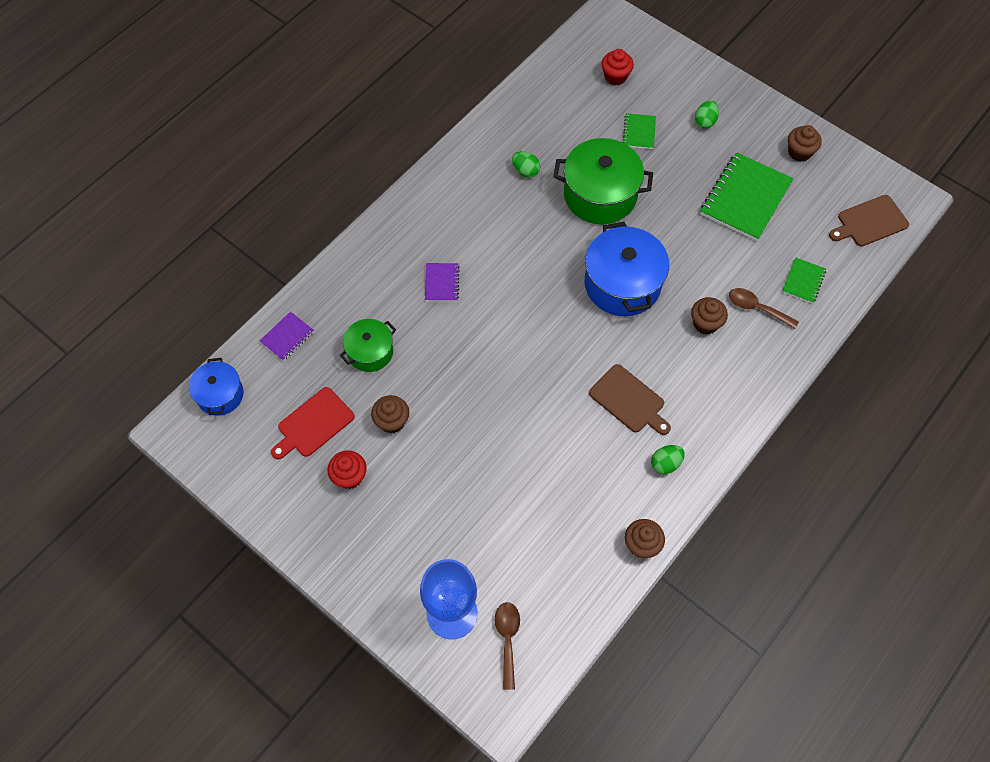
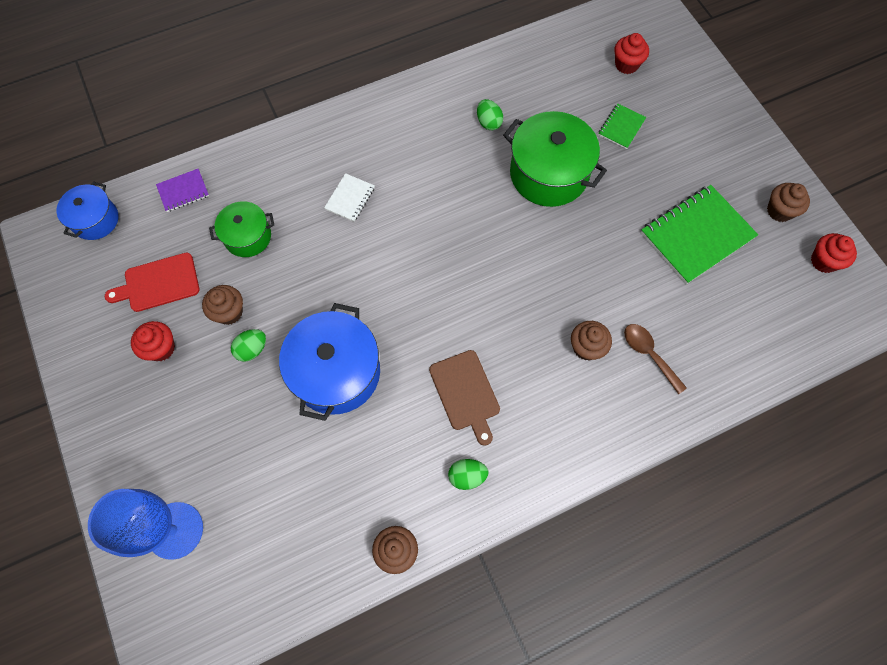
camera: 25 degrees right, 5 degrees up
(442, 283) = (350, 198): purple notebook -> white notebook
(507, 639) = (211, 584): brown spoon -> none
(622, 284) = (523, 271): blue pot -> blue pot (336, 372)
(705, 121) = (695, 142): green egg -> green egg (252, 349)
(803, 281) = (714, 347): green notebook -> none
(852, 179) = (824, 261): none -> red cupcake
(870, 222) = (820, 314): brown cutting board -> none

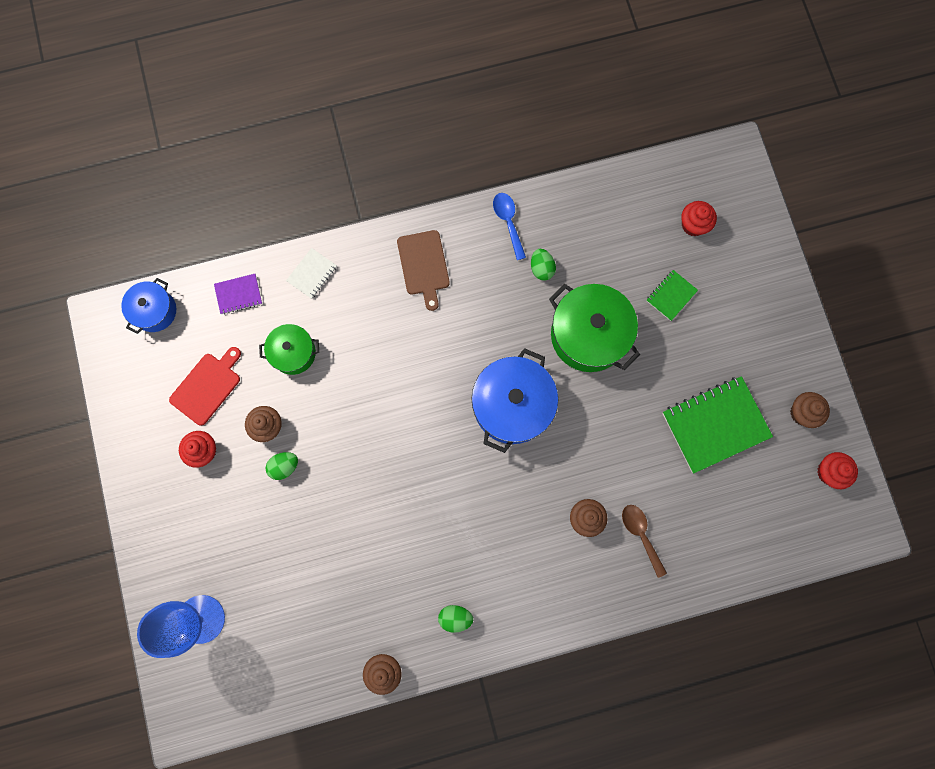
camera: 10 degrees right, 10 degrees up
(158, 283) = (207, 386): red cutting board -> red cutting board turned 135 degrees clockwise
(336, 372) = (356, 501): blue pot -> blue pot (512, 405)
(350, 198) = (394, 329): white notebook -> white notebook (312, 274)
(447, 88) = (508, 222): none -> blue spoon
(465, 393) = (468, 542): brown cutting board -> brown cutting board (424, 265)

